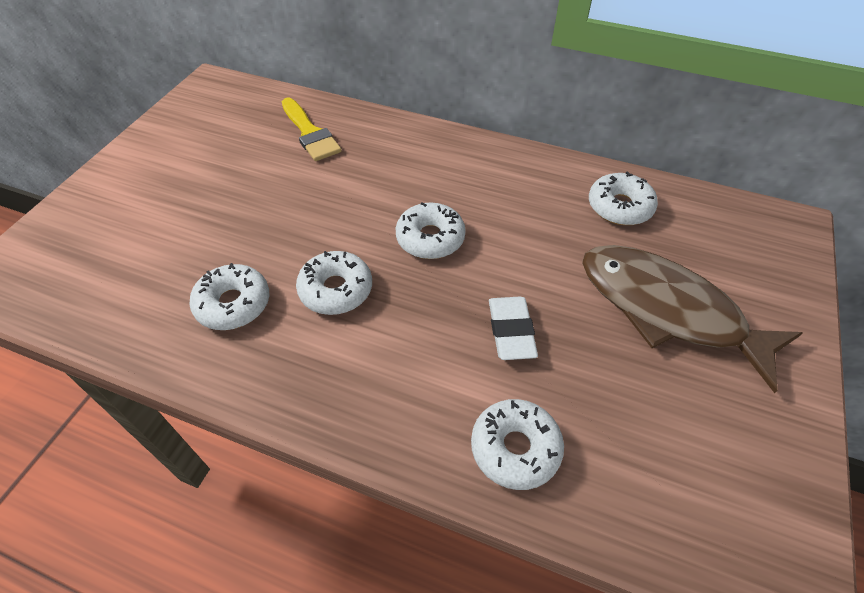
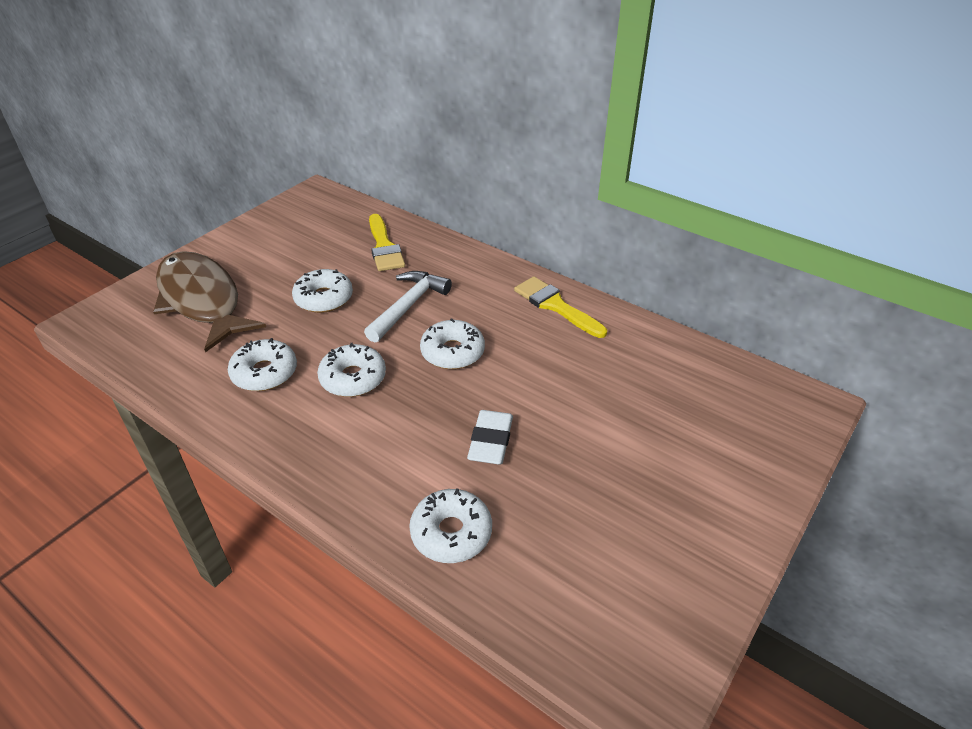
camera: 15 degrees right, 10 degrees down
(362, 195) = (408, 306): none -> white hammer
(512, 168) = (555, 306): none -> yellow brush
(619, 207) = (643, 357): white donut -> white donut (324, 298)
(668, 310) = (646, 453): brown fish -> brown fish (202, 300)

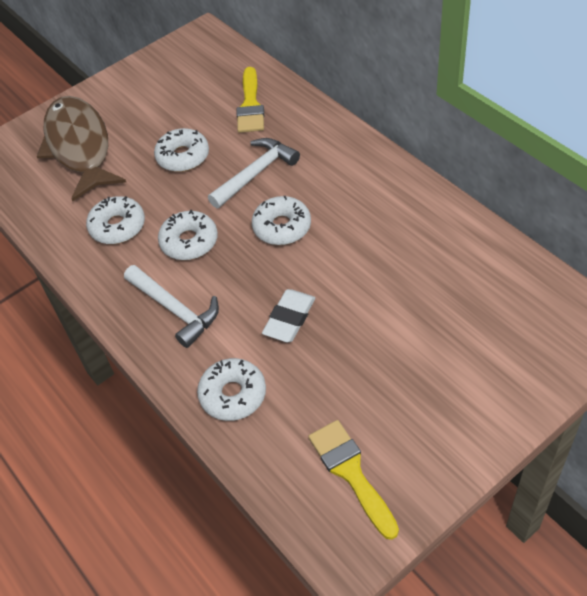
camera: 20 degrees right, 10 degrees up
(355, 450) = (175, 310): none -> white hammer
(555, 306) = (392, 189): yellow brush -> yellow brush (351, 472)

